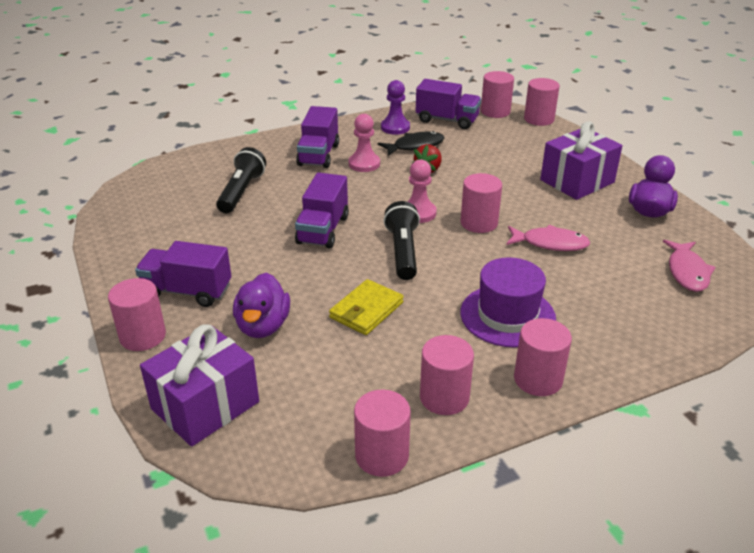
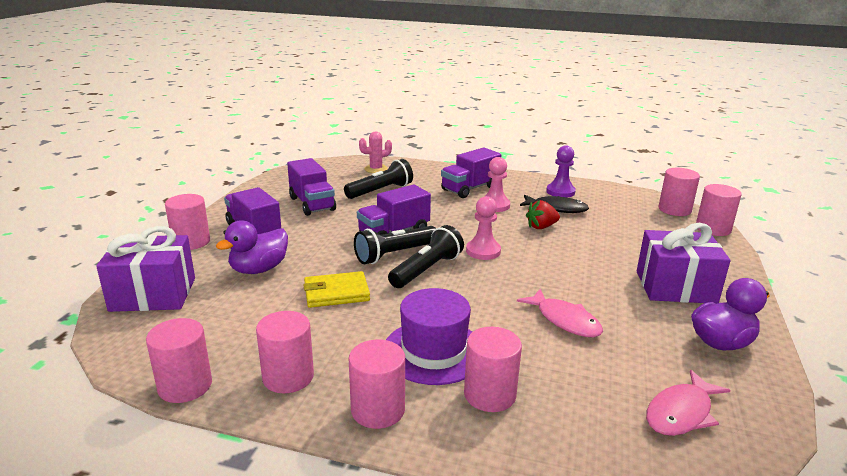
camera: 40 degrees right, 10 degrees down
(197, 169) = (376, 169): none -> pink cactus
(356, 250) = (394, 254): none -> black flashlight
(447, 120) = (616, 201): purple truck -> purple truck (312, 204)
(479, 223) = (523, 278): pink cylinder -> pink cylinder (489, 394)

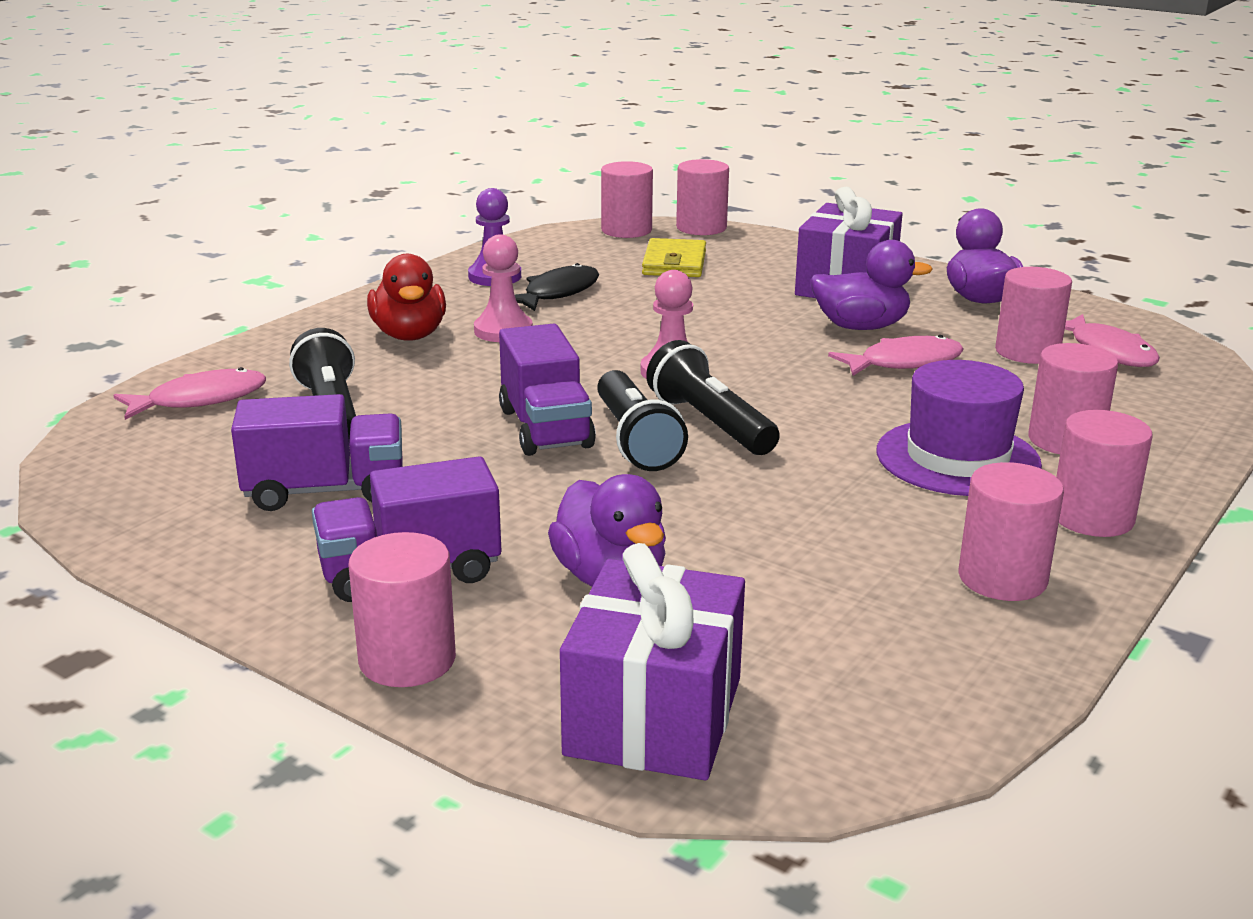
camera: 70 degrees left, 0 degrees up
(185, 386) = (1013, 678): pink cylinder -> pink cylinder (1027, 352)
(336, 293) = (751, 509): yellow wallet -> yellow wallet (674, 263)
(376, 169) = (200, 400): pink cactus -> pink fish
(470, 189) = (409, 335): purple truck -> red duck
(541, 227) = (616, 317): red strawberry -> none
(609, 299) = (861, 327): none -> purple duck

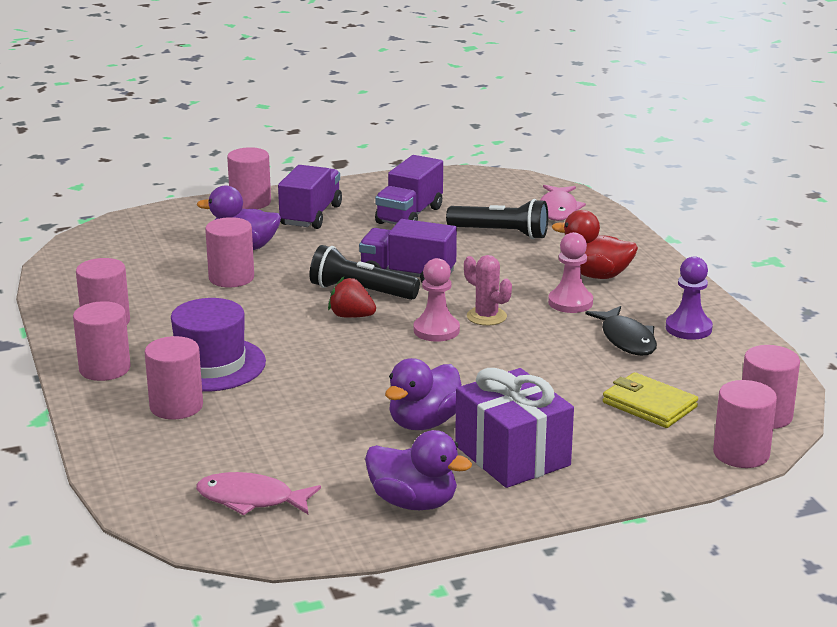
camera: 125 degrees right, 0 degrees up
(599, 358) = (486, 316): none -> pink cactus
(654, 716) = (150, 228): purple gift -> none
(710, 424) = (351, 316): black flashlight -> red strawberry
(904, 363) = (345, 409): pink fish -> none
(1027, 352) = (297, 465): pink cylinder -> pink cylinder (231, 278)

